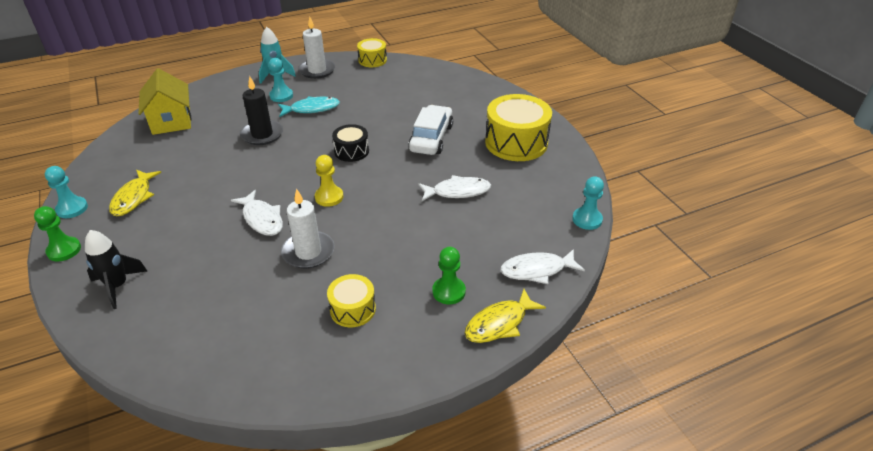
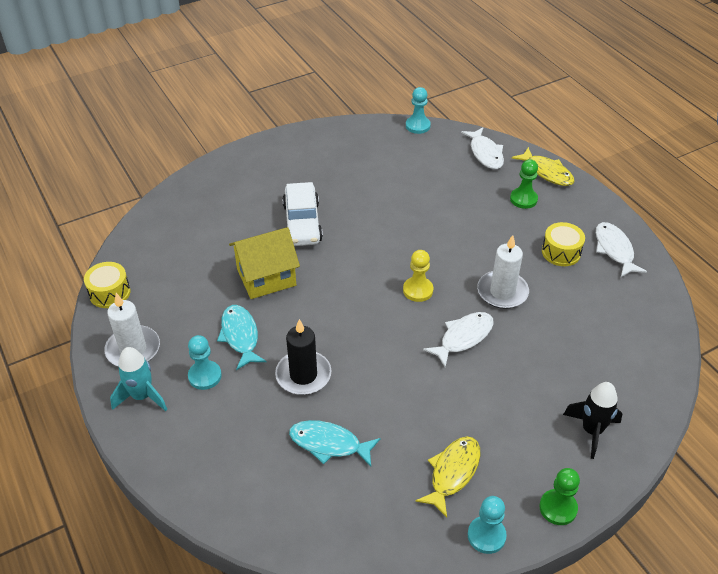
camera: 95 degrees left, 5 degrees up
(134, 198) = (452, 473): yellow fish -> yellow fish turned 60 degrees counterclockwise
(171, 121) = (274, 493): yellow house -> yellow house (266, 277)
(195, 143) = (329, 444): none -> turquoise fish
(351, 151) = (333, 284): black drum -> none
(431, 138) = (302, 223): white car -> white car turned 105 degrees counterclockwise
(457, 191) = (393, 200): white fish -> white fish (614, 250)
(516, 142) = (306, 163): yellow drum -> none

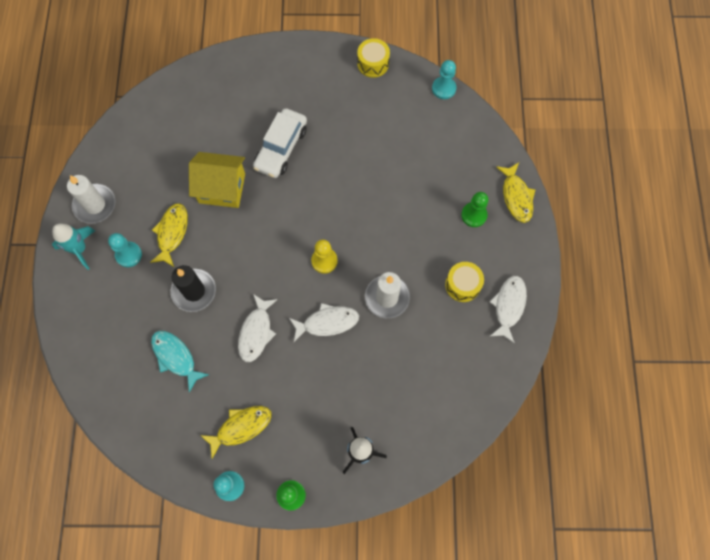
camera: 30 degrees right, 25 degrees up
(110, 293) = (106, 144): yellow drum -> yellow drum (373, 63)
(240, 336) = (172, 233): turquoise fish -> yellow fish
(485, 153) = (479, 149): white fish -> white fish (256, 332)

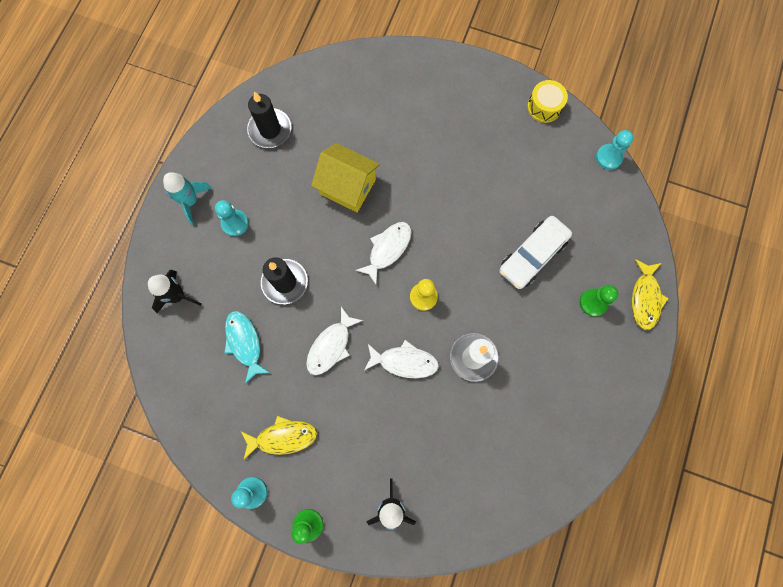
camera: 20 degrees right, 5 degrees up
(95, 205) = (220, 162): white candle -> none
(97, 337) = (177, 296): none -> black rocket
(132, 161) = (270, 130): none -> black candle
(172, 233) = (283, 216): yellow fish -> none
(281, 148) = (420, 165): white car -> white car (532, 255)
(462, 285) = (555, 372): yellow drum -> none
(508, 306) = (596, 411): white fish -> white fish (387, 249)

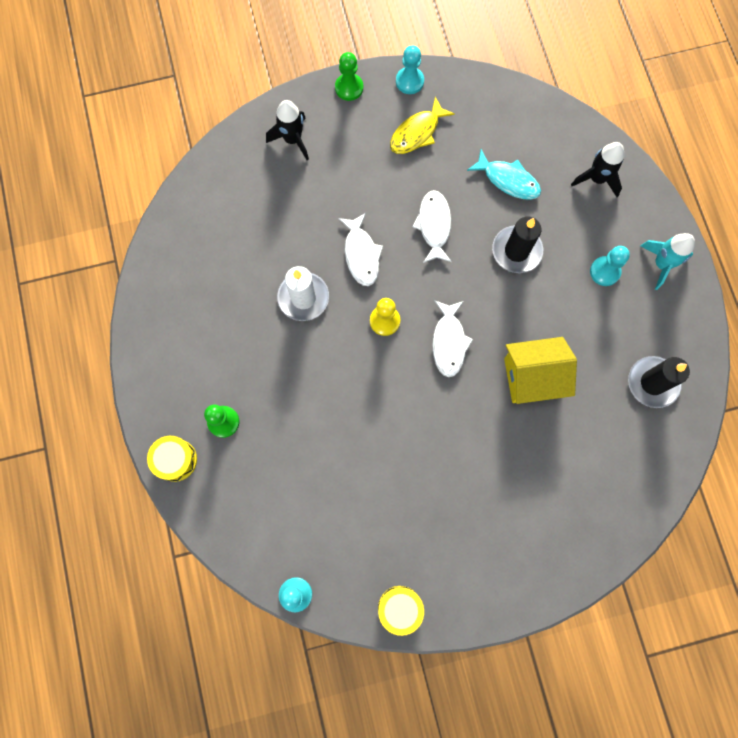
camera: 145 degrees right, 0 degrees up
(404, 361) = (361, 254): white fish -> white fish turned 75 degrees counterclockwise
(532, 255) = (309, 429): white car -> none
(645, 298) = (175, 460): yellow fish -> yellow drum

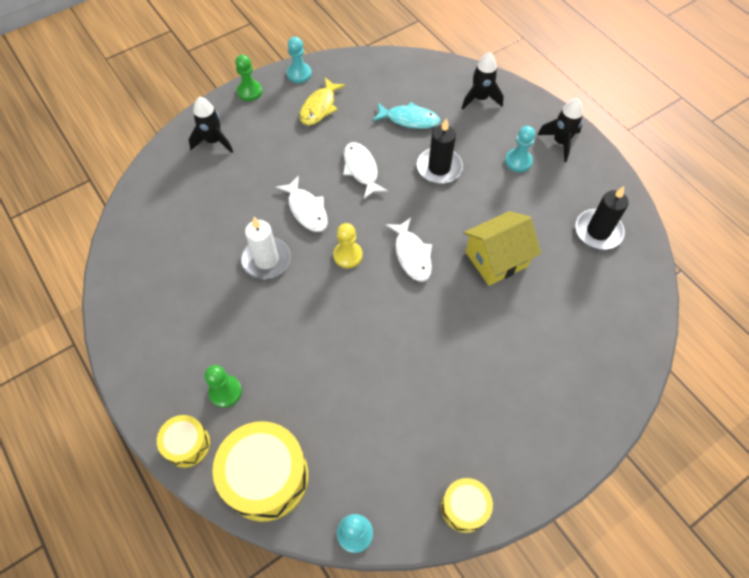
camera: 20 degrees left, 15 degrees down
(235, 515) = (266, 477): none -> yellow drum
(661, 264) = (560, 142): turquoise rocket -> black rocket

